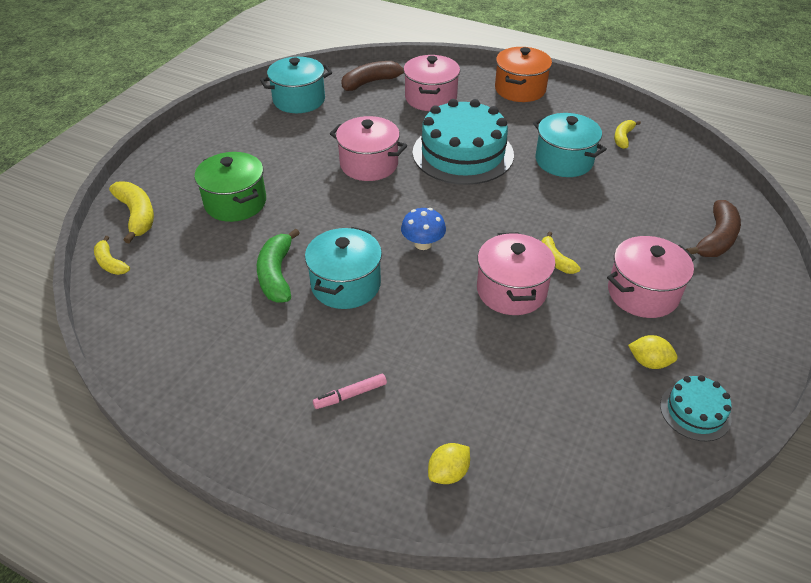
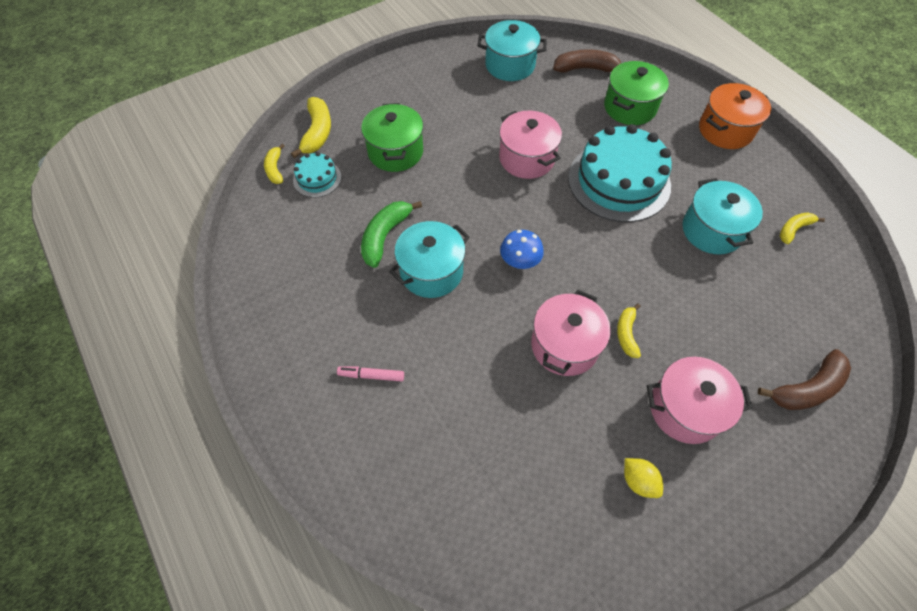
camera: 30 degrees right, 15 degrees up
(431, 98) = (630, 107): pink pot -> green pot
(448, 473) = (399, 485): yellow lemon -> none
(695, 411) = (645, 552): turquoise cake -> turquoise cake (317, 178)

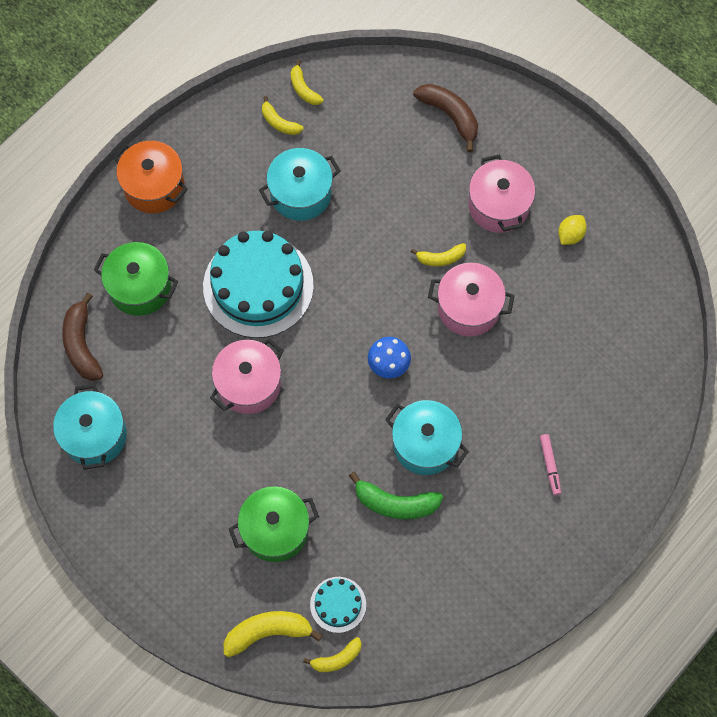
camera: 105 degrees left, 10 degrees up
(835, 257) = (303, 89): none -> yellow banana

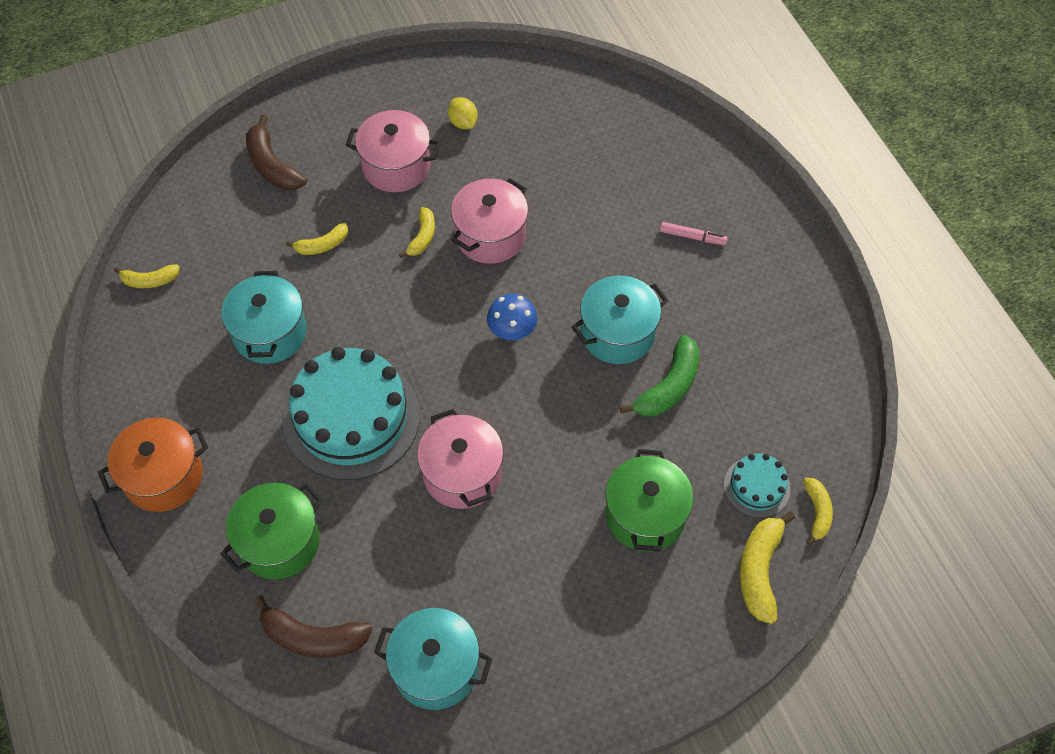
camera: 65 degrees left, 10 degrees down
(279, 122) = (173, 319): yellow banana -> yellow banana (322, 245)
(450, 115) = (272, 165): brown banana -> brown banana turned 105 degrees counterclockwise

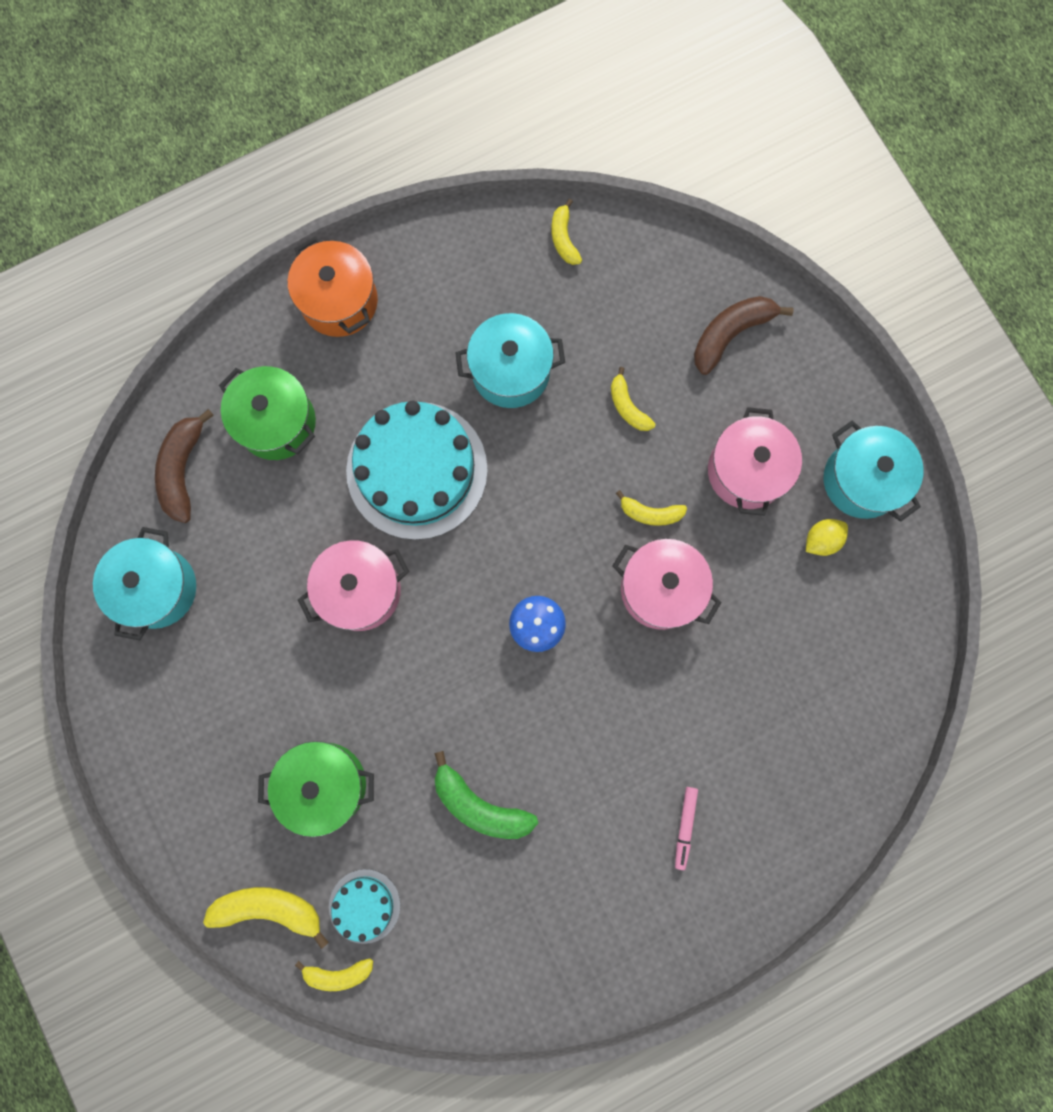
camera: 85 degrees right, 20 degrees up
(617, 333) = (543, 744): turquoise pot -> turquoise pot (861, 480)

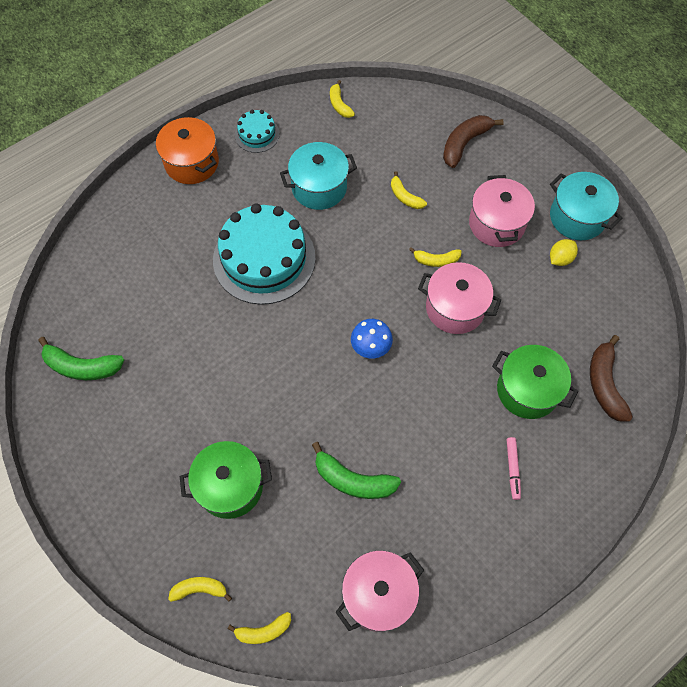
camera: 10 degrees left, 15 degrees down
(157, 588) = (82, 367): turquoise pot -> green banana
(183, 470) = (92, 284): brown banana -> brown banana (604, 384)
(269, 908) = (199, 589): yellow banana -> yellow banana, size x0.61
(277, 422) = (158, 244): green pot -> green pot (527, 390)
(360, 590) = (236, 344): pink pot -> pink pot (378, 595)
(364, 906) = (276, 573): turquoise cake -> turquoise cake (257, 134)

